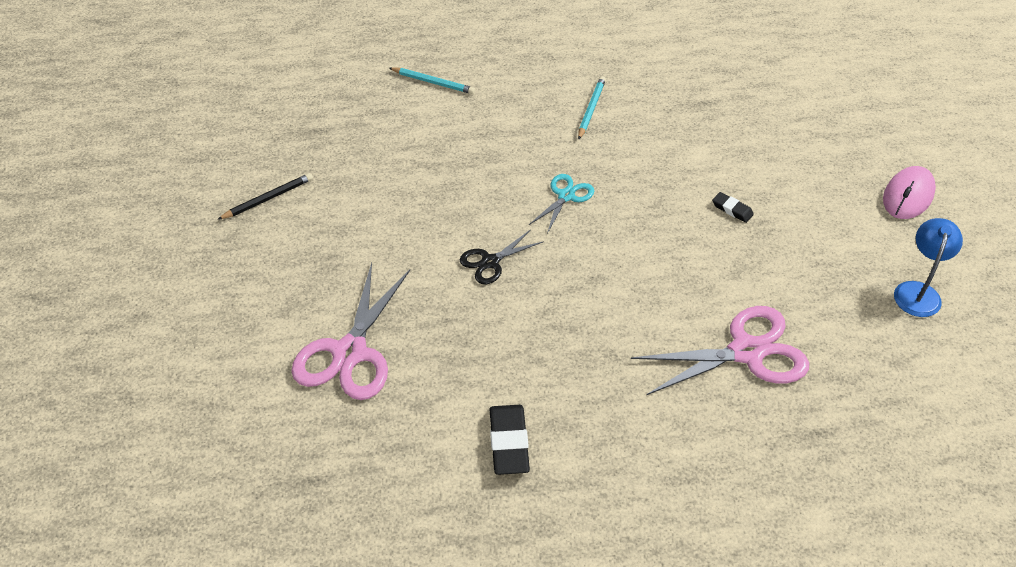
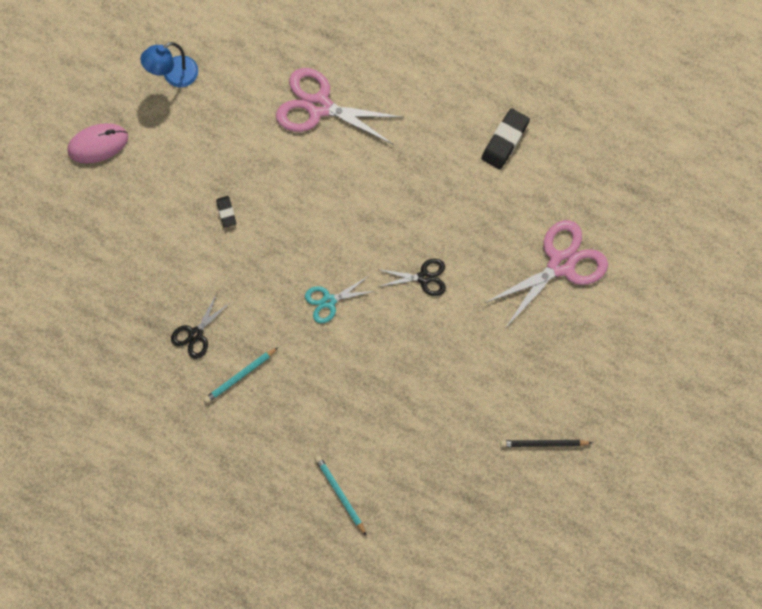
camera: 145 degrees left, 25 degrees up
(658, 115) = (196, 334): none -> black scissors

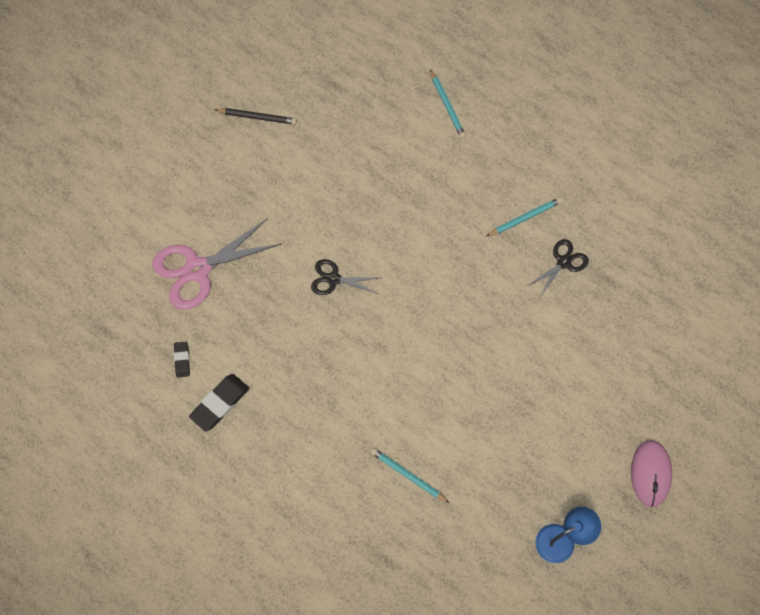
camera: 170 degrees left, 5 degrees down
(98, 144) = (650, 473): pink mouse -> pink mouse turned 75 degrees counterclockwise
(226, 212) = (521, 376): black eraser -> black eraser (182, 360)
(319, 106) = (408, 475): pink scissors -> turquoise pencil
(329, 301) = (430, 272): turquoise scissors -> none

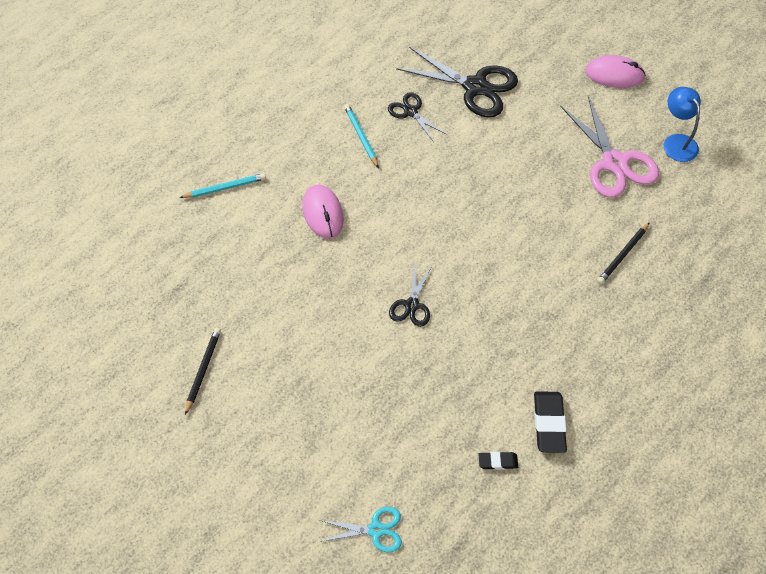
camera: 85 degrees left, 10 degrees down
(120, 265) = (375, 530): none -> turquoise scissors
(198, 269) = (389, 441): pink scissors -> pink scissors (614, 162)
(220, 403) = (549, 423): black eraser -> black eraser turned 45 degrees clockwise
(408, 475) = (623, 255): turquoise pencil -> black pencil
(428, 193) = (323, 213): none -> pink mouse
(608, 324) = (475, 87): none -> black scissors

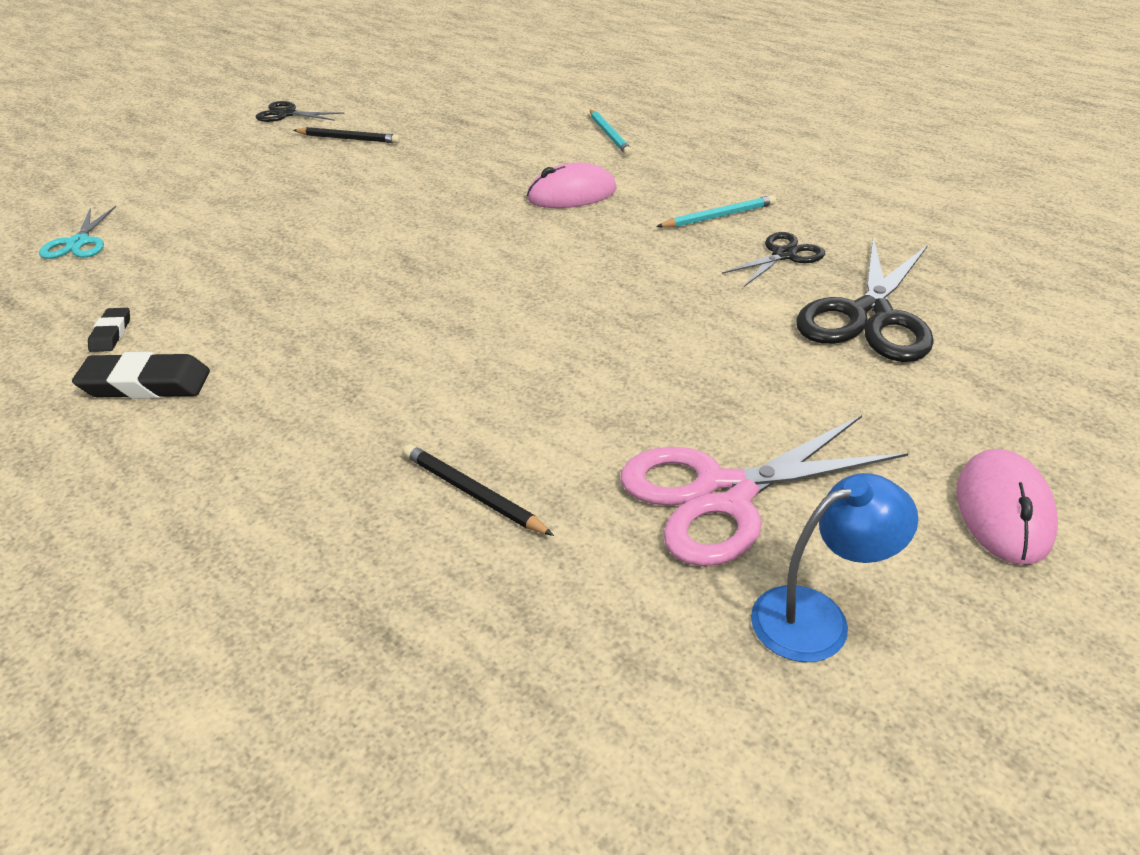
camera: 90 degrees right, 20 degrees down
(412, 305) = (405, 262): black scissors -> black scissors (287, 114)

